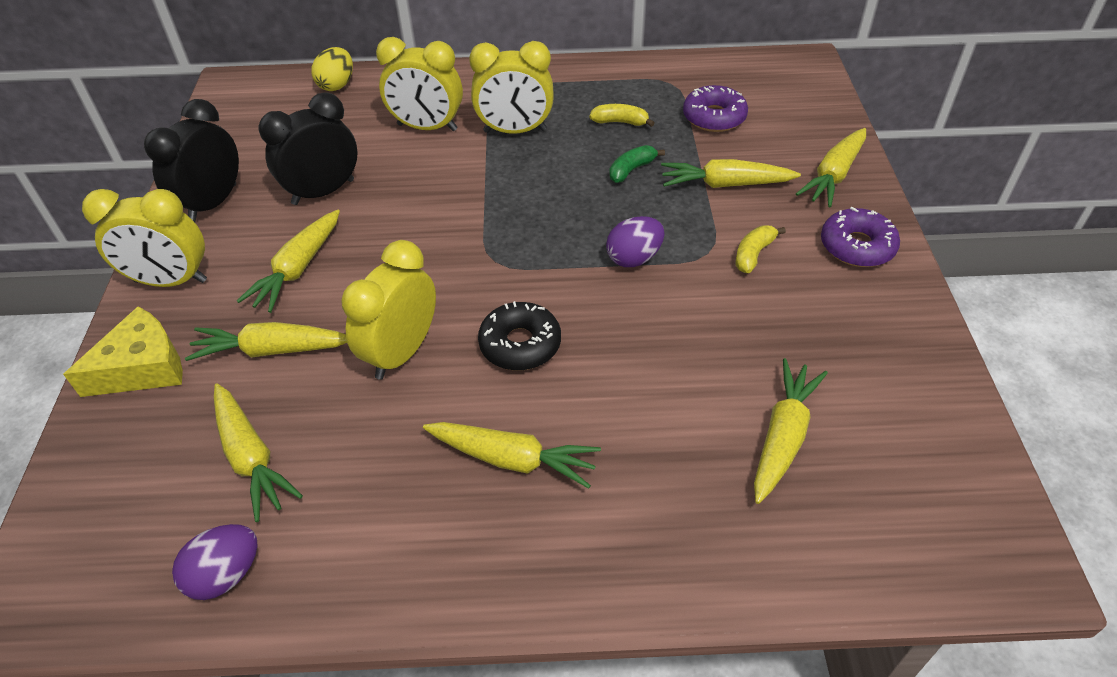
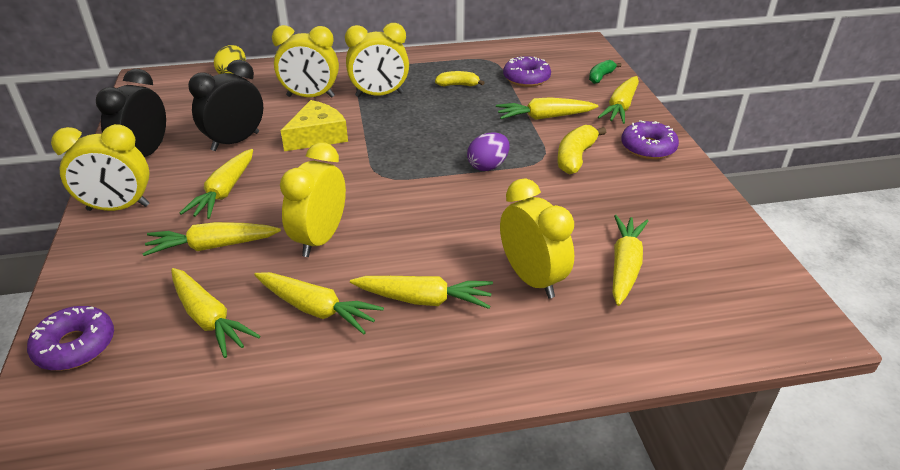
camera: 10 degrees left, 10 degrees down
(95, 478) = (75, 346): none -> purple donut
(142, 367) = (104, 267): yellow cheese -> yellow cheese (317, 136)
(226, 575) = (202, 401): purple egg -> none
(379, 458) = (316, 309): none -> yellow carrot
(520, 344) = (413, 226): black donut -> none
(631, 170) = (473, 113): green banana -> green banana (601, 77)
(656, 443) = (532, 279): none -> yellow clock
(753, 254) = (575, 157): yellow banana -> yellow banana, size x1.52

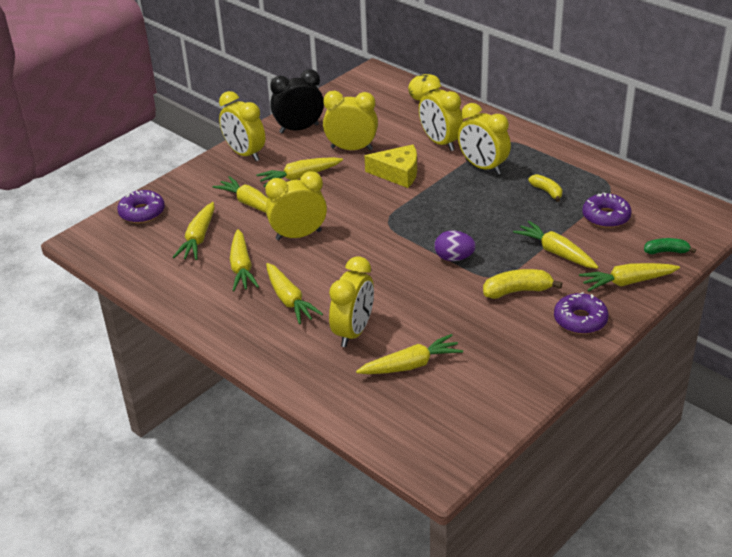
camera: 55 degrees right, 0 degrees up
(235, 141) = (351, 148): black clock -> yellow clock

